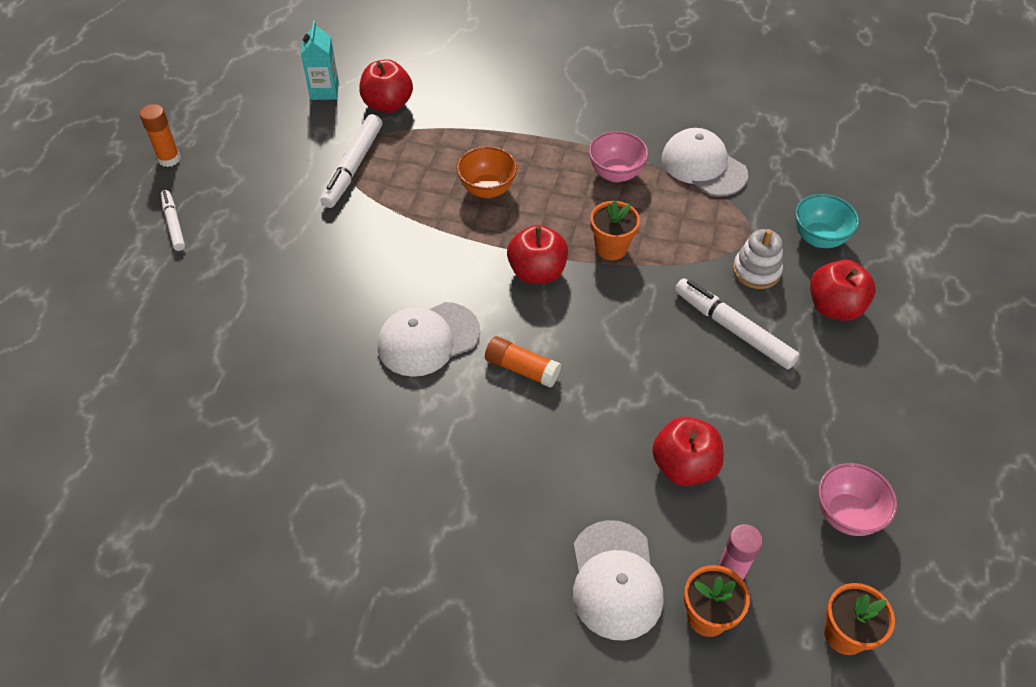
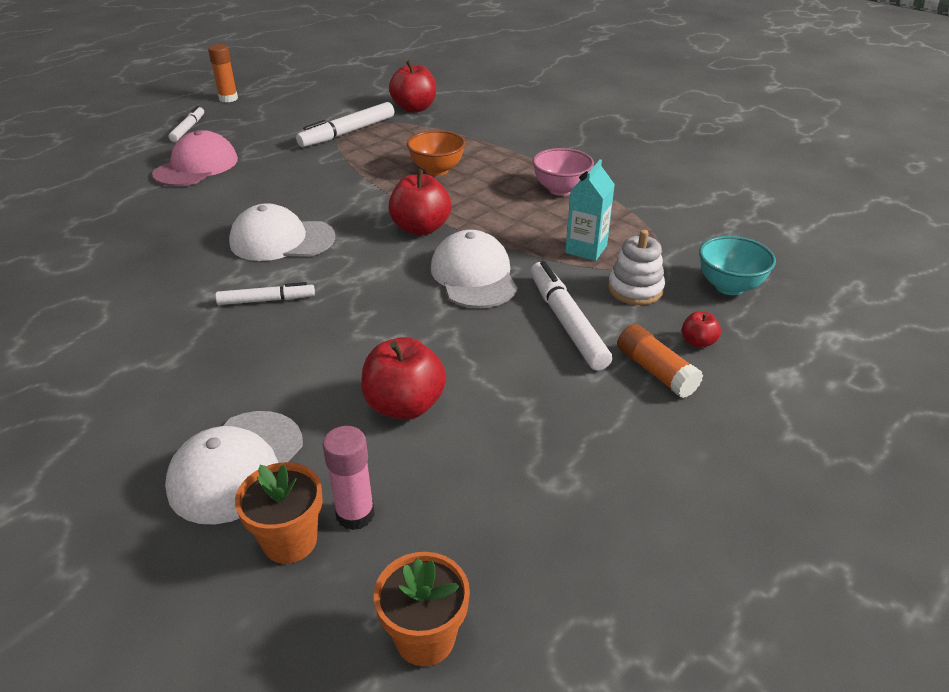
camera: 30 degrees right, 15 degrees down
(244, 277) = (196, 166): none -> pink cap
(324, 91) = (376, 92): turquoise carton -> turquoise carton (586, 249)
(482, 414) = (266, 300): none -> white marker
(522, 368) = (335, 283): orange glue stick -> orange glue stick (655, 371)
(611, 248) = (505, 233): orange flower pot -> none
(703, 166) = (652, 206): white cap -> white cap (474, 276)
(834, 307) = (698, 342): red apple -> red apple, size x0.50
(846, 515) = (541, 521): pink bowl -> none

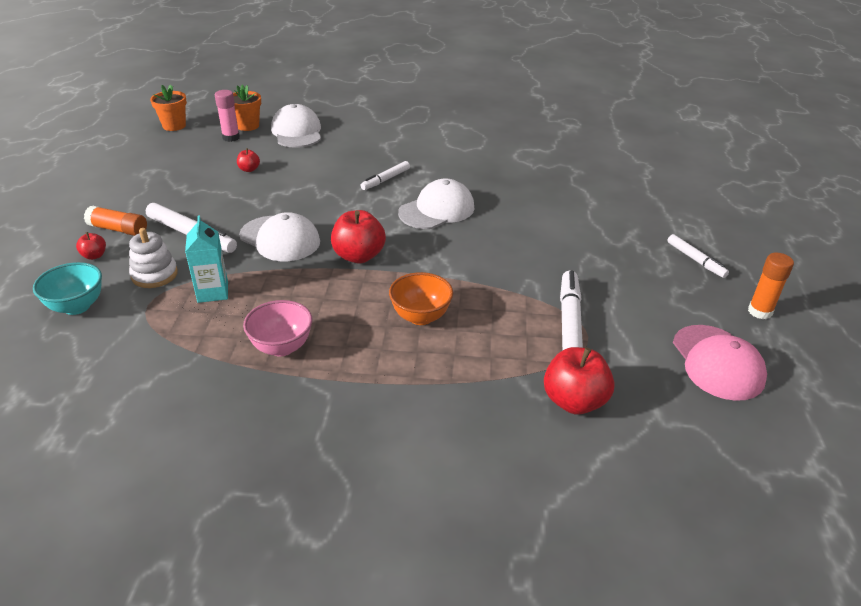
camera: 140 degrees right, 0 degrees up
(196, 166) = (603, 232): pink cap -> pink cap (717, 362)
(404, 405) = (249, 169): red apple -> red apple, size x0.50

